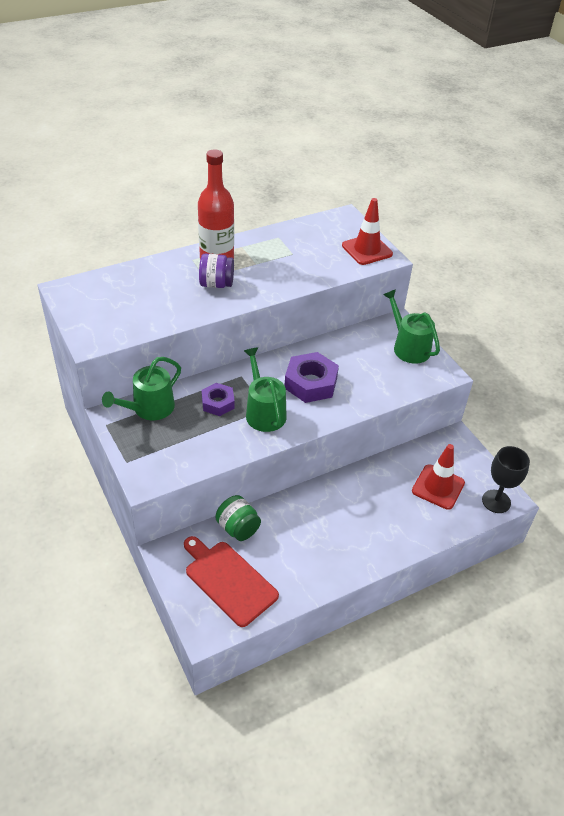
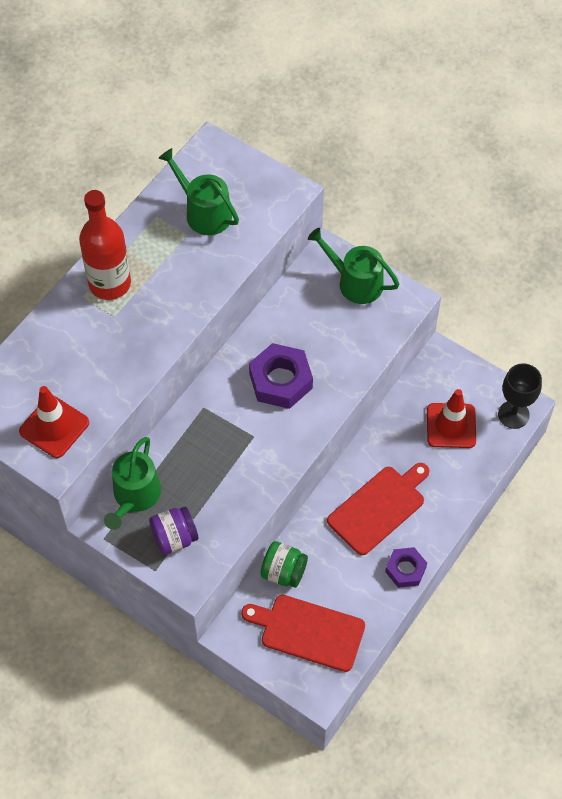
camera: 25 degrees left, 15 degrees up
(216, 284) = (133, 320): purple jar -> purple jar (174, 538)
(218, 403) = (201, 454): purple nut -> purple nut (405, 570)
(264, 412) = (254, 441): green watering can -> green watering can (204, 212)
(344, 518) = (379, 508): none -> red cutting board
(367, 250) = (264, 189): red traffic cone -> red traffic cone (54, 427)

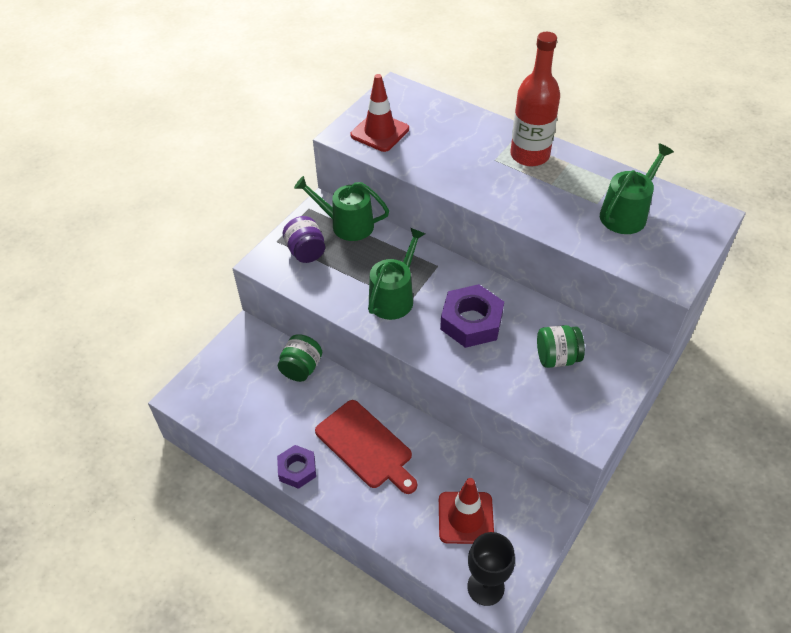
camera: 90 degrees right, 10 degrees down
(308, 631) = (241, 388): red cutting board -> none
(325, 313) = (557, 358): none -> green jar
(355, 282) = (602, 384): green watering can -> green watering can (394, 297)

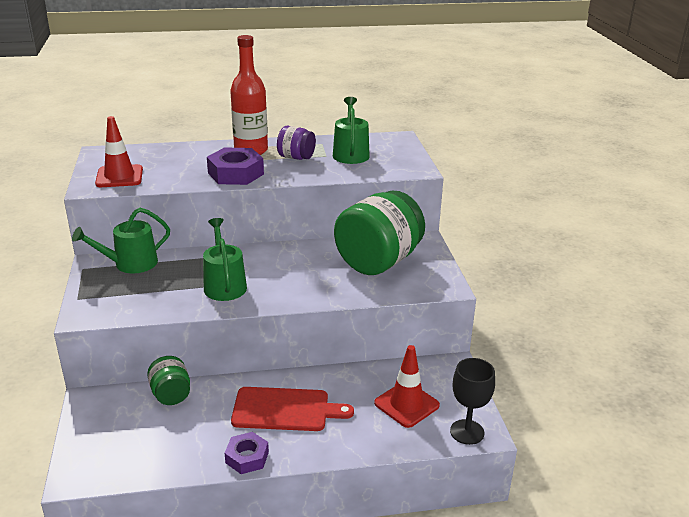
camera: 45 degrees left, 20 degrees down
(306, 252) = (114, 293): purple jar -> purple jar (296, 157)
(471, 322) = (299, 271): purple nut -> purple nut (235, 173)
(557, 358) = (378, 261): green jar -> green jar, size x2.07

